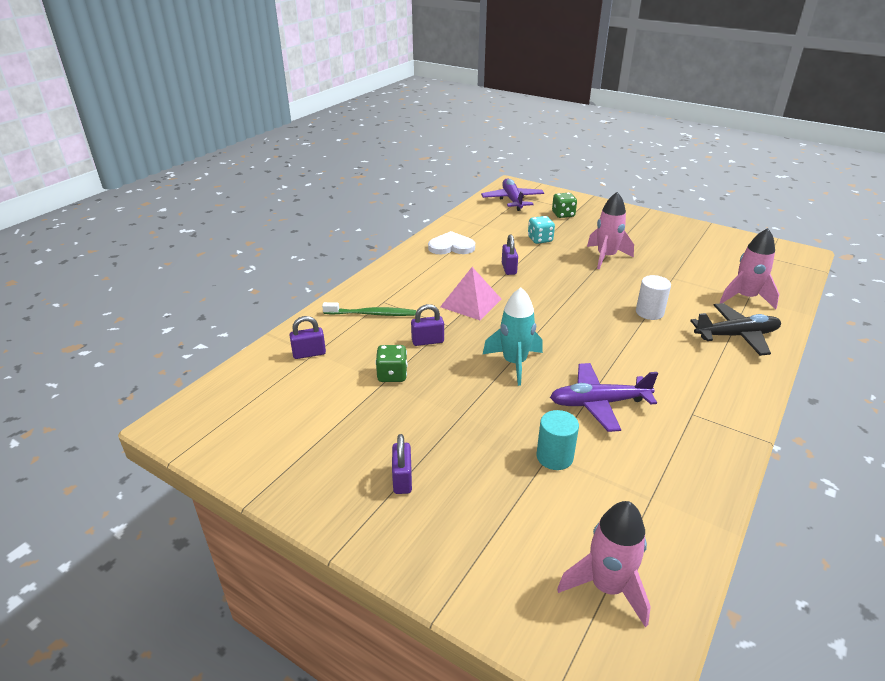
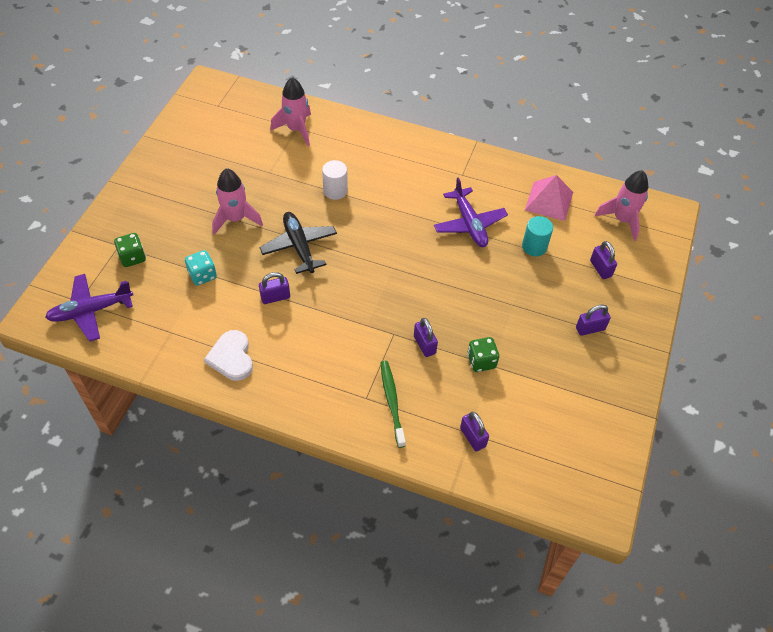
camera: 105 degrees left, 20 degrees up
(471, 303) = (350, 321): pink pyramid -> pink pyramid (549, 201)
(504, 522) = (600, 268): none -> purple padlock
(514, 363) = (437, 278): turquoise rocket -> none
(736, 336) = (357, 141): black plane -> black plane (299, 246)

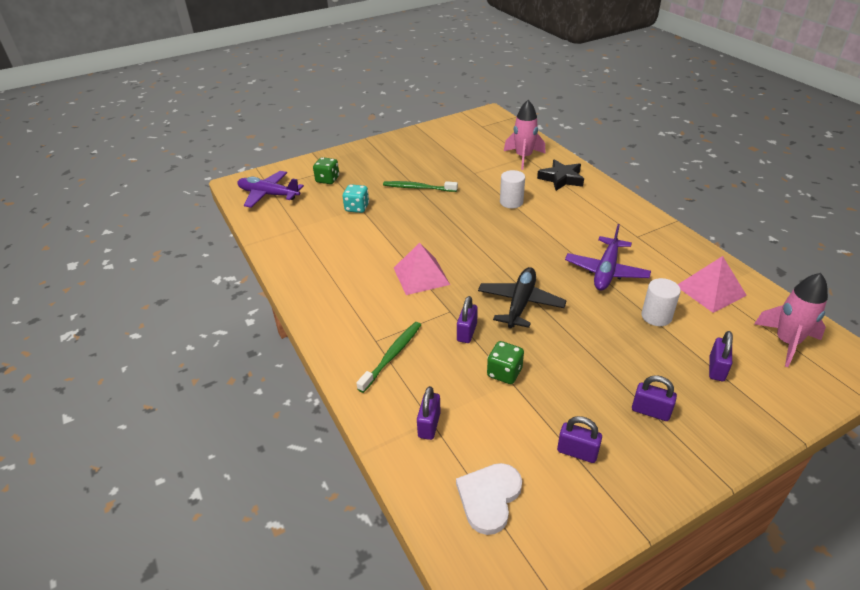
camera: 45 degrees right, 15 degrees down
(231, 357) = (315, 261): white heart -> white heart (489, 497)
(235, 219) = (418, 188): pink rocket -> green toothbrush
(275, 297) = (389, 243): purple padlock -> purple padlock (577, 452)
(299, 246) = (443, 222): black plane -> black plane (520, 303)
(338, 314) = (421, 276): none -> pink pyramid
(352, 140) = (561, 179): none -> black star
(534, 246) = (656, 316): turquoise cylinder -> white cylinder

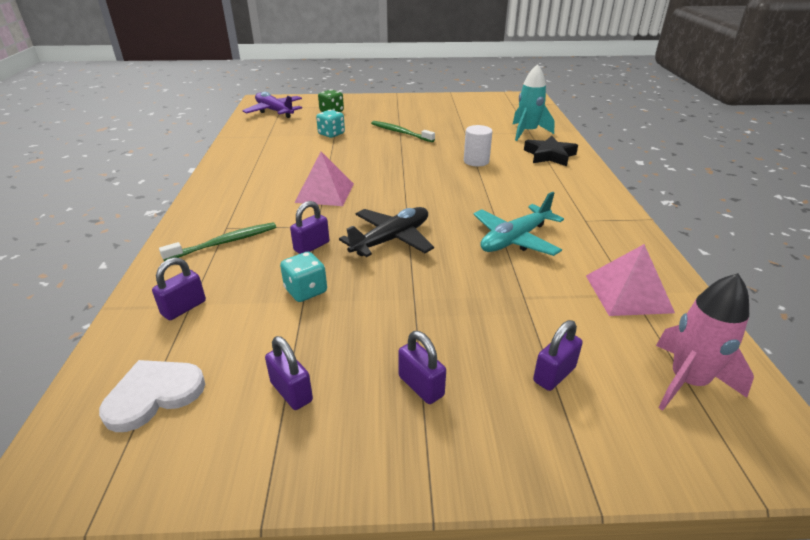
camera: 25 degrees right, 5 degrees down
(504, 373) = (306, 291): green dice -> turquoise dice
(523, 157) = (527, 132): pink rocket -> turquoise rocket
(606, 271) = (515, 239): purple plane -> turquoise plane
(656, 316) = (530, 296): white cylinder -> none

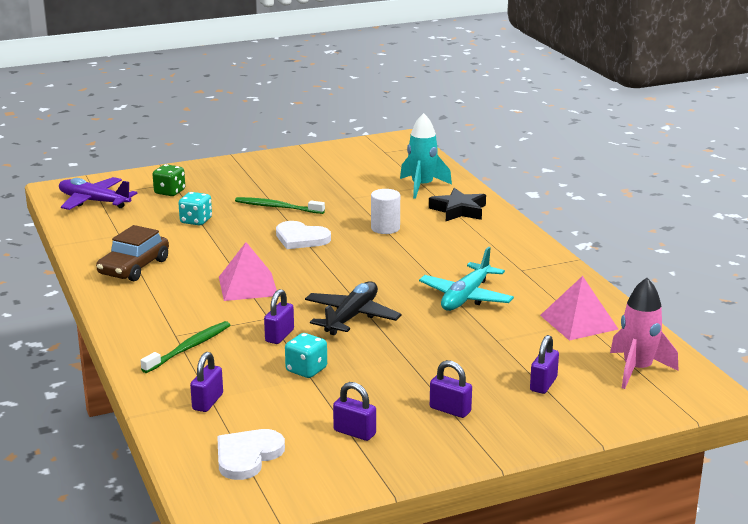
camera: 20 degrees left, 10 degrees down
(253, 162) = (134, 267): none -> brown car
(400, 159) = (301, 238): none -> white heart

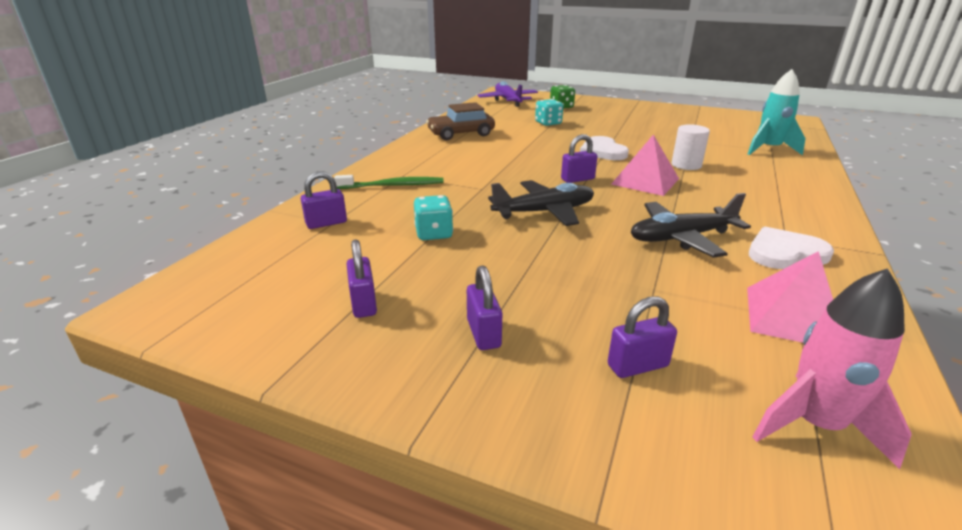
camera: 45 degrees right, 5 degrees up
(247, 456) = (259, 275): white heart -> white heart (785, 253)
(248, 286) = (508, 165): pink pyramid -> pink pyramid (645, 181)
(277, 207) = (619, 131): green toothbrush -> none
(279, 336) = (464, 202): purple padlock -> purple padlock (577, 179)
(458, 210) = (782, 173): black star -> none
(466, 297) = (681, 238): turquoise plane -> black plane

